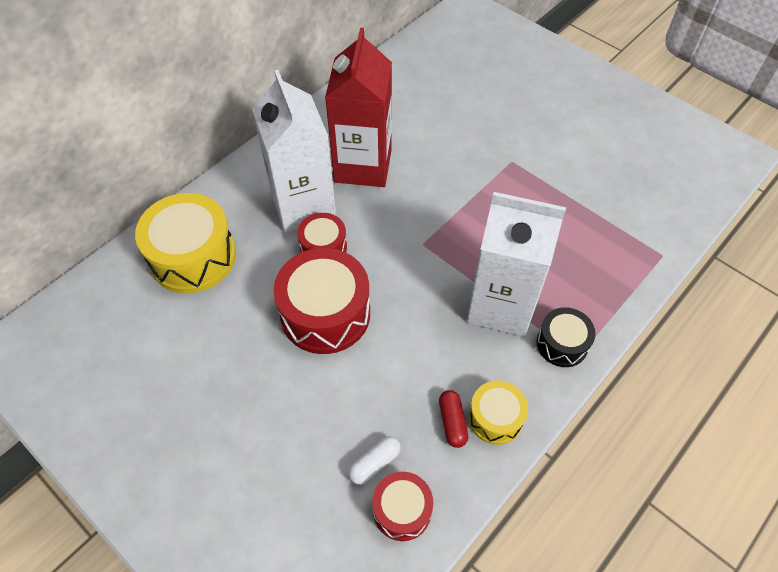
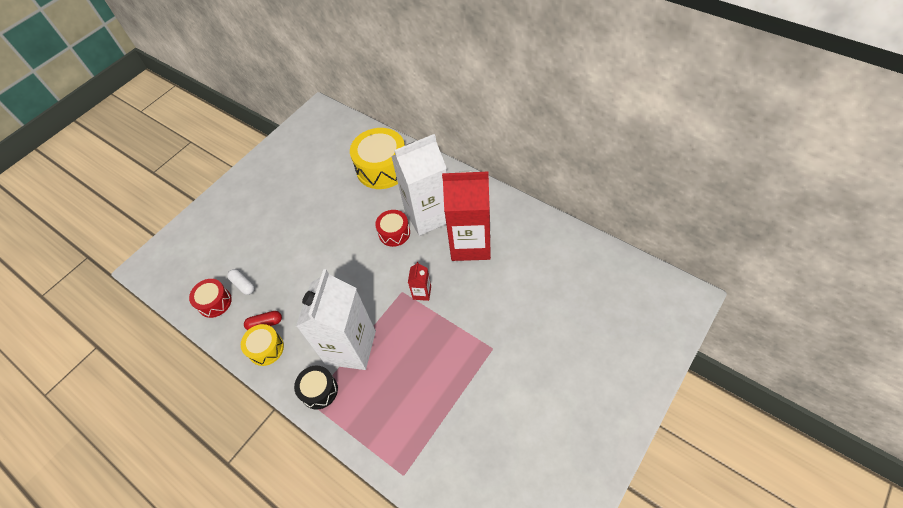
camera: 90 degrees right, 0 degrees up
(325, 313) = (343, 243): red drum -> none
(428, 222) = (422, 292): none -> red carton

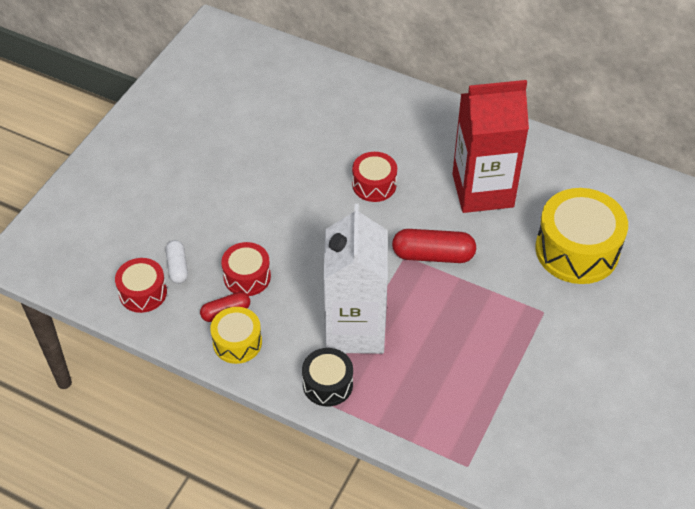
camera: 15 degrees left, 5 degrees down
(243, 285) = (177, 267): white capsule -> white capsule turned 45 degrees clockwise
(287, 297) = (247, 277): none -> red drum
(382, 168) = (333, 103): yellow drum -> yellow drum (577, 250)
(422, 292) = (433, 255): red carton -> red capsule
(428, 215) = (415, 159): white carton -> none

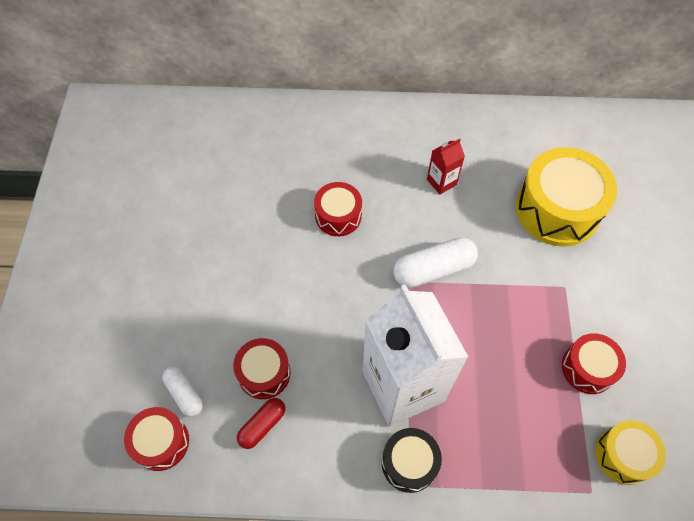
camera: 25 degrees left, 10 degrees up
(237, 342) = (292, 457): yellow drum -> yellow drum (623, 455)
(433, 255) = (433, 269): red capsule -> white capsule
(482, 190) = (441, 182): red carton -> red carton, size x0.41
(523, 379) = (588, 368): none -> red drum

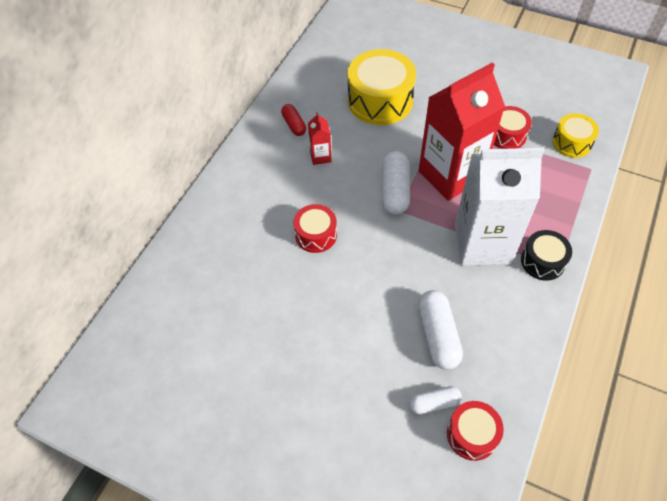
camera: 65 degrees left, 5 degrees down
(262, 425) = (482, 350): red capsule -> red capsule (294, 125)
(264, 373) = (437, 335): red drum -> white capsule
(486, 321) = (450, 175): none -> red carton

